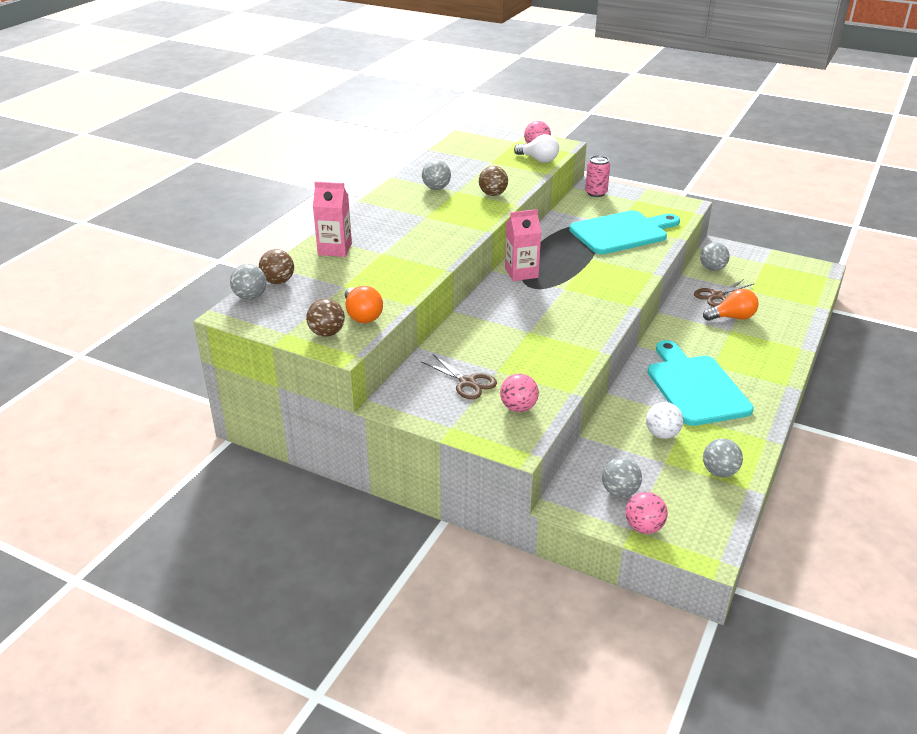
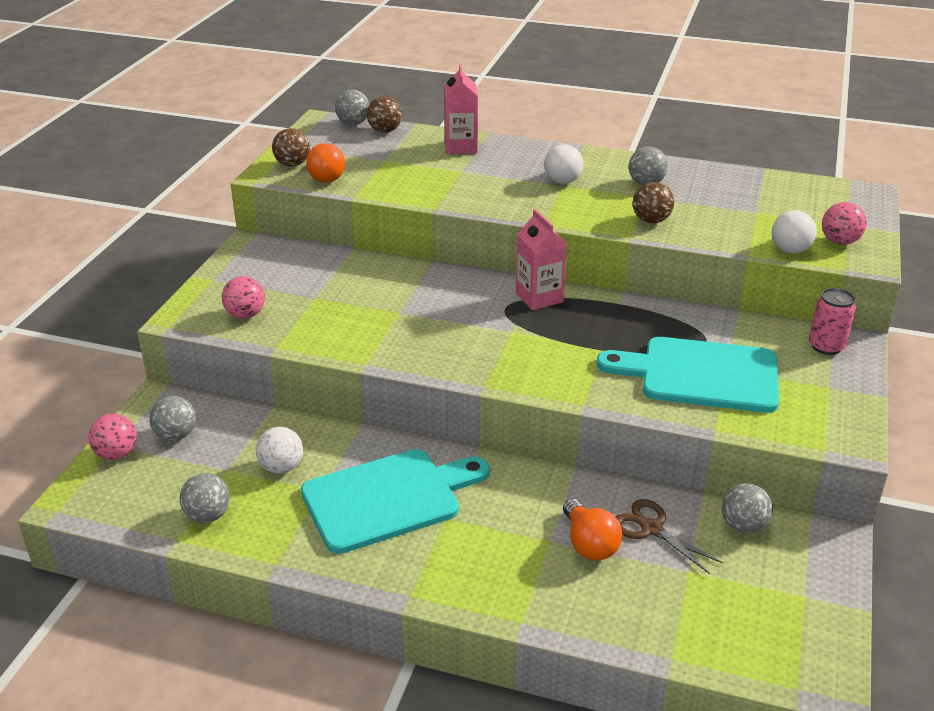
camera: 80 degrees right, 0 degrees up
(362, 315) = (327, 176): orange light bulb -> orange light bulb turned 60 degrees counterclockwise
(414, 214) = (565, 177): none -> white light bulb
(467, 382) = (290, 281): brown scissors -> none
(622, 232) = (701, 374): turquoise cutting board -> turquoise cutting board turned 135 degrees clockwise

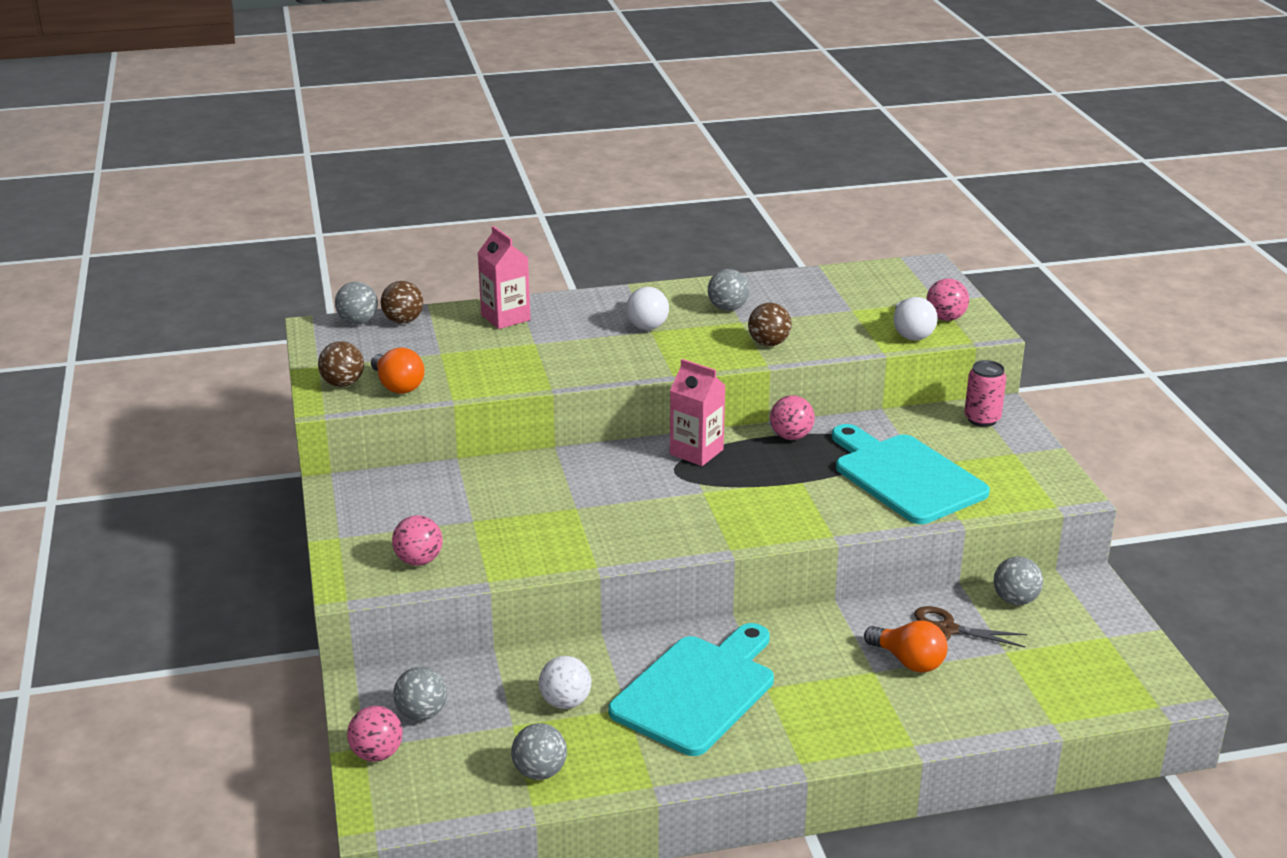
camera: 30 degrees left, 5 degrees down
(632, 309) = (791, 436): none -> pink ball
(701, 374) = (905, 476): turquoise cutting board -> turquoise cutting board turned 75 degrees clockwise

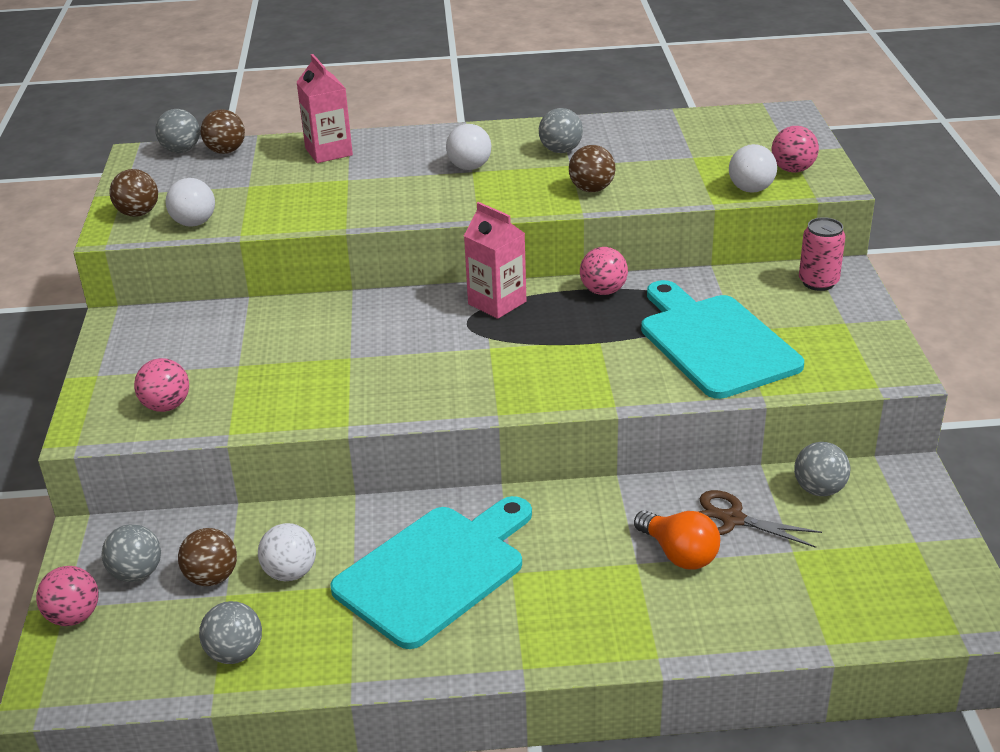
camera: 10 degrees right, 5 degrees up
(397, 386) = (191, 218): orange light bulb -> white light bulb
(494, 712) = (212, 577): none -> brown ball

